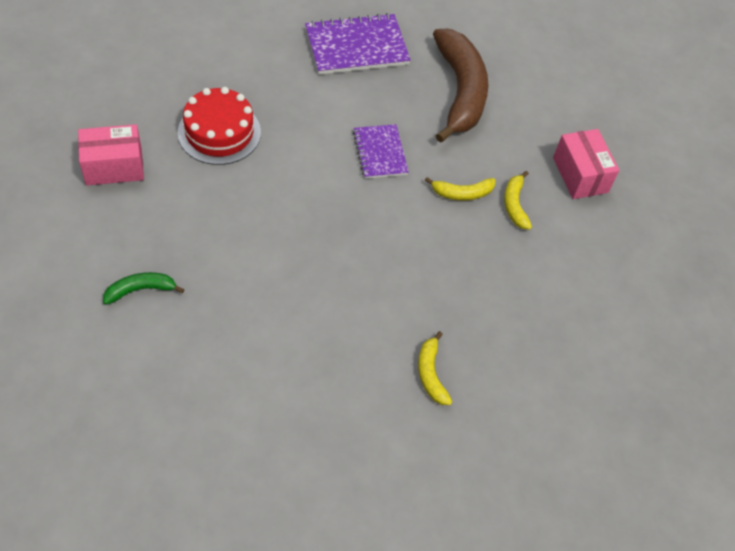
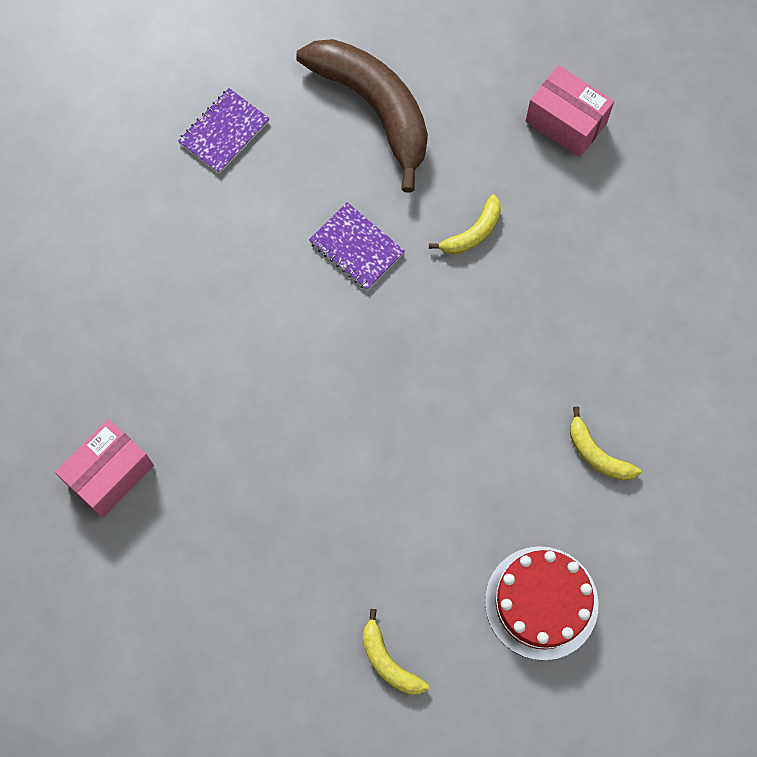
camera: 30 degrees left, 15 degrees up
(141, 290) = (264, 584): green banana -> none
(219, 132) = (178, 350): red cake -> red cake (541, 602)
(356, 47) = (224, 132): purple notebook -> purple notebook, size x0.62
(515, 205) = (531, 207): yellow banana -> yellow banana (388, 661)

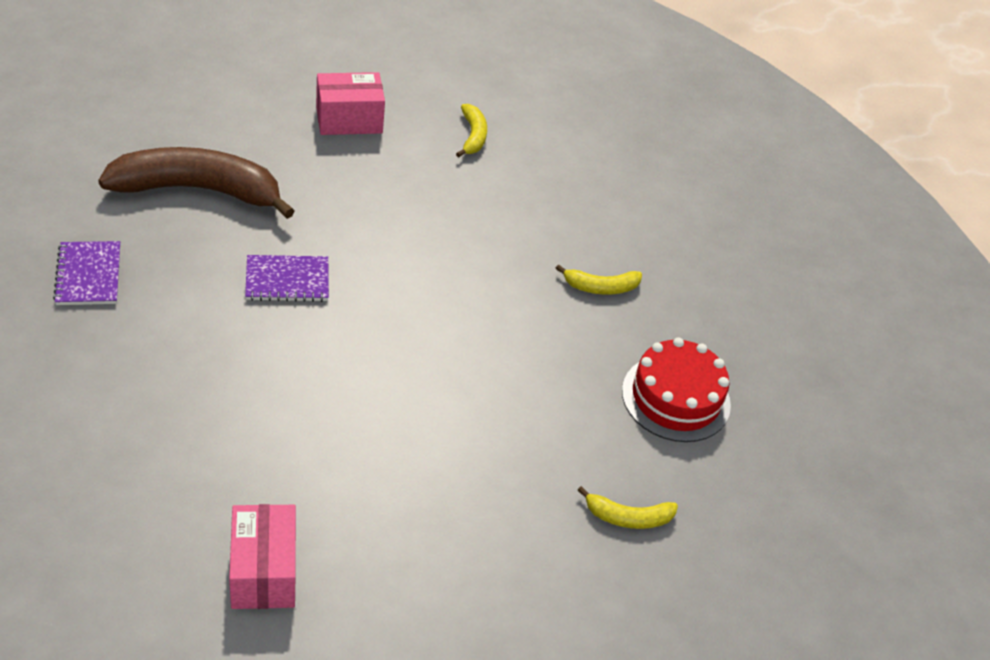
camera: 55 degrees left, 25 degrees down
(472, 233) = (362, 219): yellow banana -> yellow banana (473, 136)

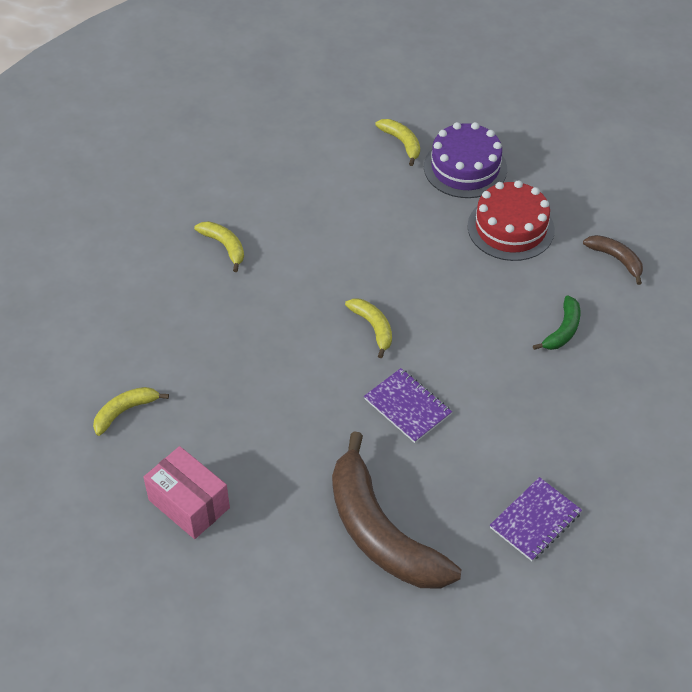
camera: 120 degrees left, 5 degrees up
(234, 446) = (562, 330): none -> green banana
(263, 571) = (616, 259): pink box -> brown banana
(395, 318) = (373, 328): none -> yellow banana
(535, 545) = (465, 168): none -> purple cake
(676, 398) = (287, 166): red cake -> red cake (510, 228)

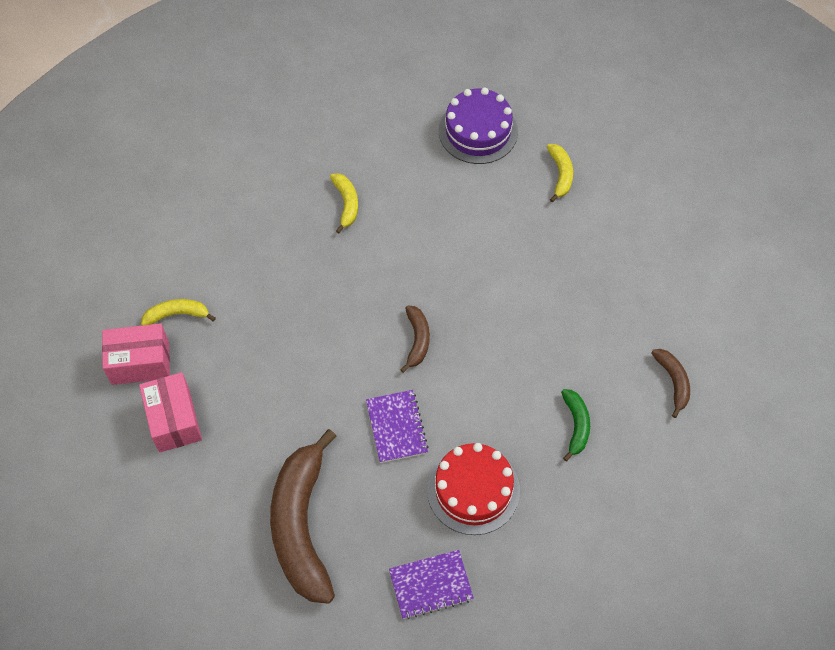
camera: 30 degrees right, 10 degrees up
(117, 470) = (140, 362): none -> pink box
(373, 328) = (417, 340): yellow banana -> brown banana
(465, 168) = (600, 225): purple cake -> purple cake (478, 131)
(510, 228) = (599, 304): red cake -> red cake (473, 490)
(562, 330) = (576, 425): green banana -> green banana turned 60 degrees counterclockwise

